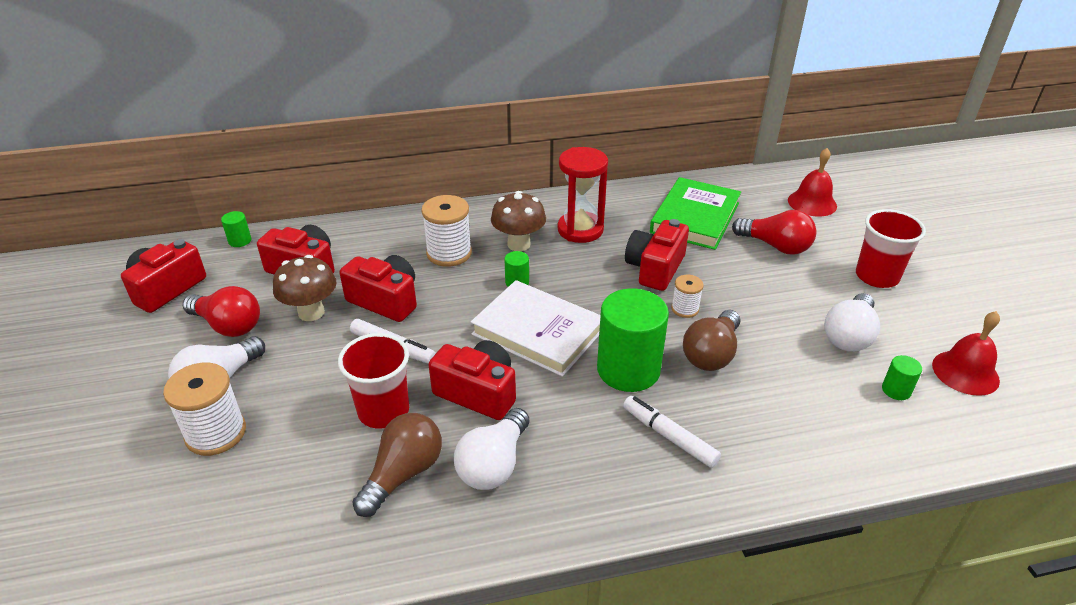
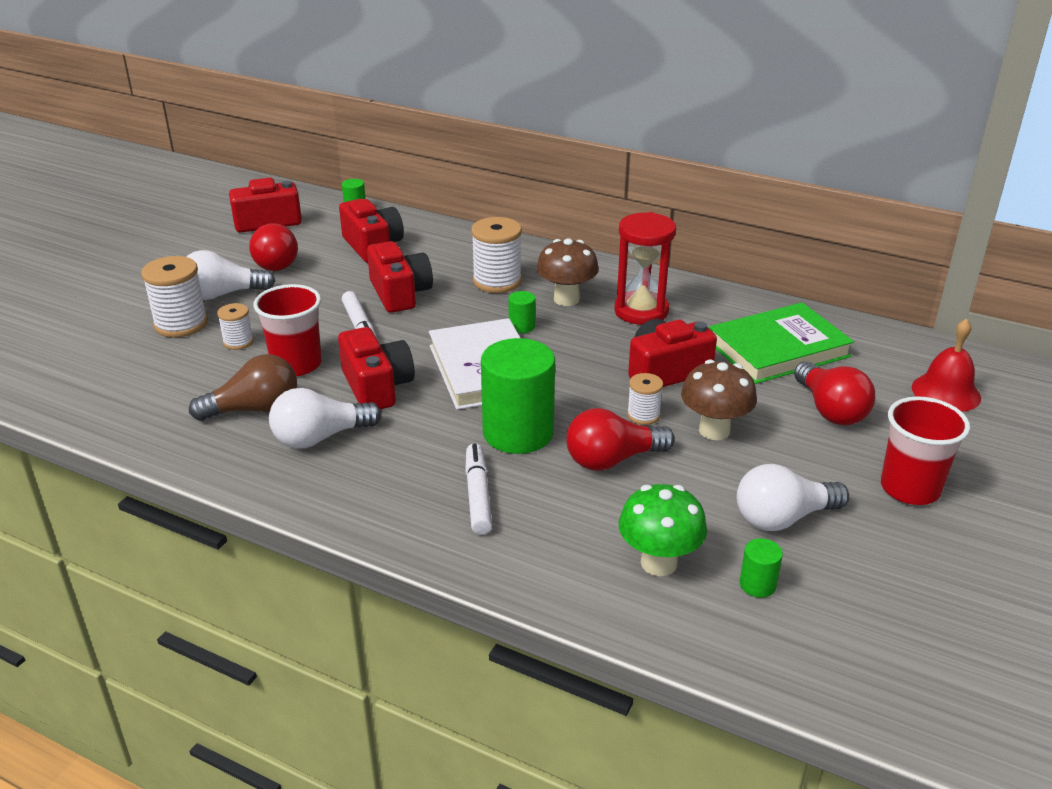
camera: 40 degrees right, 5 degrees down
(299, 419) = (238, 342): none -> white spool
(311, 312) = (337, 278): brown mushroom -> brown mushroom (714, 430)
(711, 354) = (612, 460): brown light bulb -> red light bulb
(833, 412) = (659, 563): none -> green mushroom
(965, 372) = (869, 616): red bell -> none

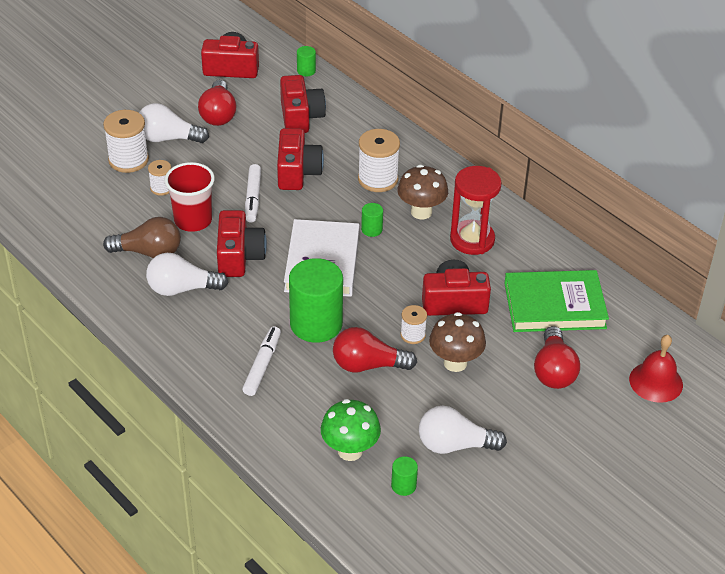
camera: 20 degrees right, 10 degrees up
(910, 488) = (561, 451): red cup -> none

